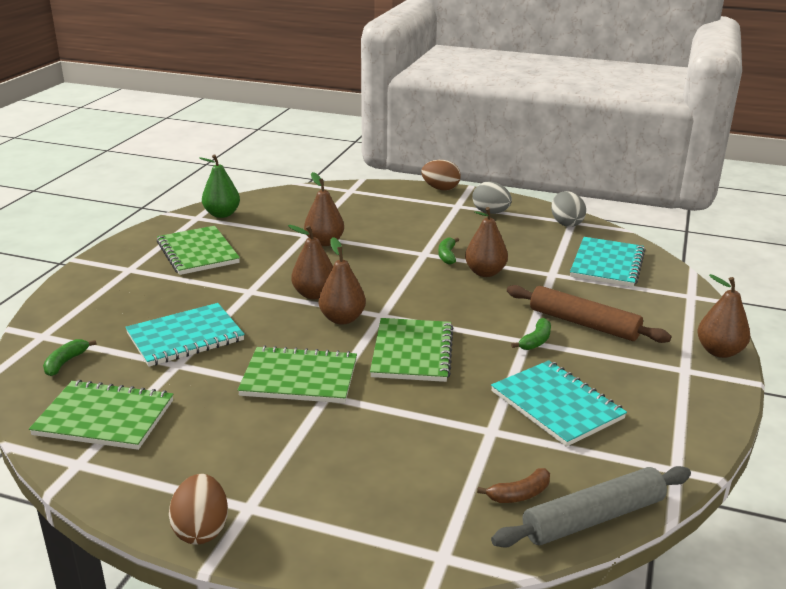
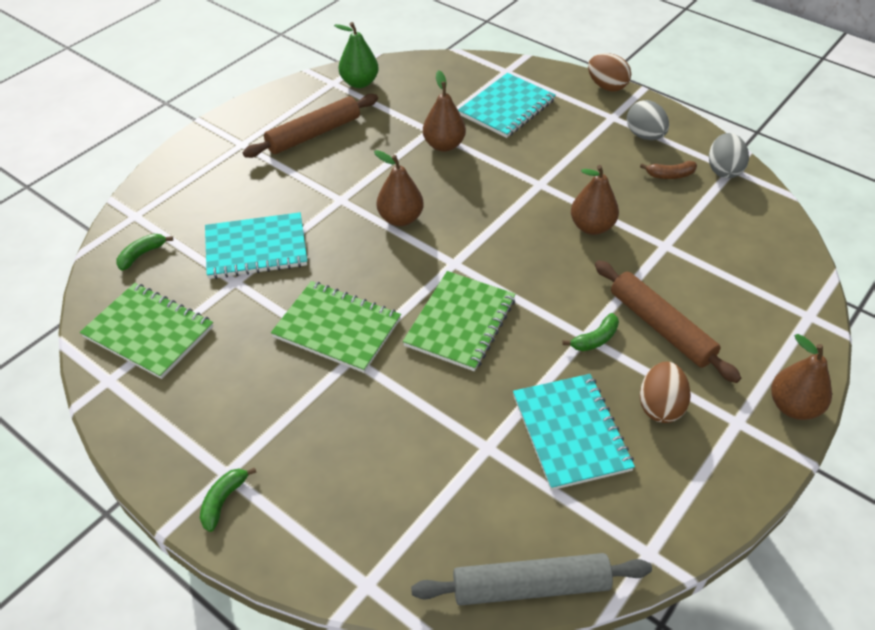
camera: 20 degrees right, 20 degrees up
(198, 252) = (314, 134): green notebook -> brown rolling pin
(201, 529) = (177, 487): brown egg -> brown egg (660, 406)
(342, 319) = (412, 259): brown pear -> none
(447, 255) = (563, 192): green banana -> green banana (223, 501)
(519, 494) = (474, 535): brown banana -> brown banana (670, 175)
(607, 264) = (736, 244): turquoise notebook -> turquoise notebook (506, 107)

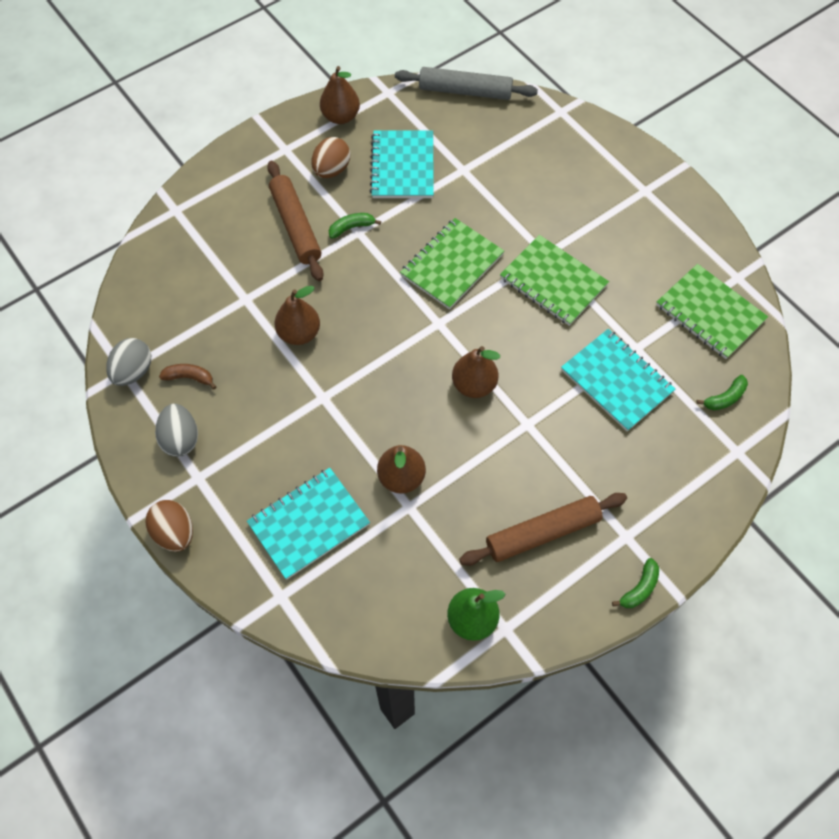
camera: 165 degrees left, 15 degrees up
(223, 501) = (647, 174): green banana -> green banana (639, 588)
(256, 248) = (616, 381): turquoise notebook -> turquoise notebook turned 45 degrees clockwise
(793, 406) = (240, 150): brown pear -> brown pear (341, 116)

